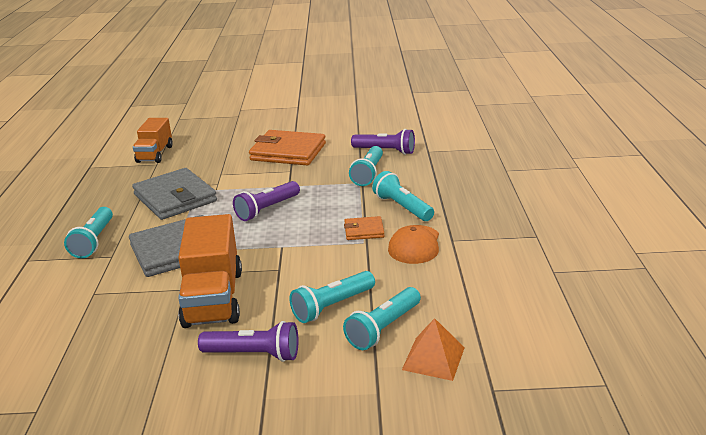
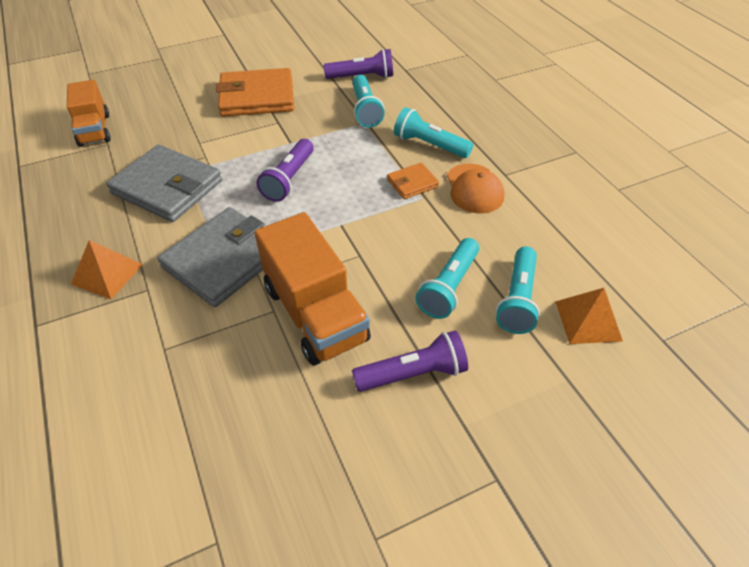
camera: 25 degrees left, 20 degrees up
(94, 241) = (107, 274): turquoise flashlight -> orange pyramid

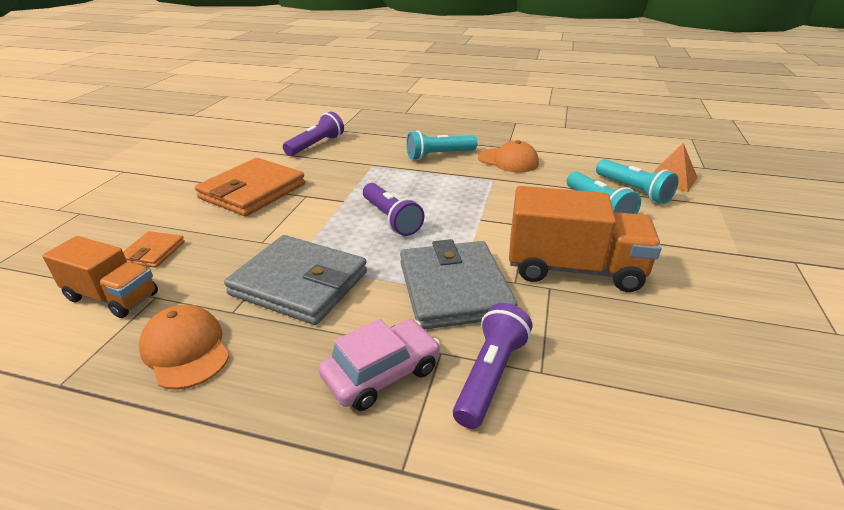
camera: 50 degrees left, 15 degrees down
(72, 186) = (185, 349): none -> orange cap
(107, 274) = (381, 373): orange pyramid -> pink car
(167, 187) = (299, 283): grey wallet -> grey wallet turned 45 degrees clockwise
(365, 110) = (358, 159): turquoise flashlight -> none
(412, 183) = (472, 176): orange wallet -> orange wallet (153, 252)
(413, 374) = (675, 253): purple flashlight -> purple flashlight (490, 375)

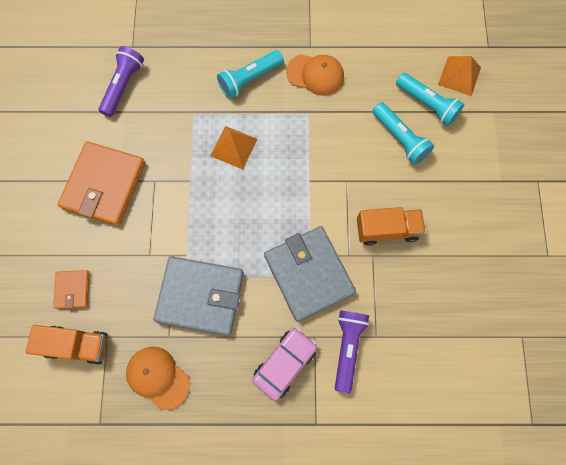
camera: 15 degrees left, 40 degrees up
(391, 219) = (238, 198): purple flashlight -> none
(403, 188) = (233, 147): none -> orange pyramid
(573, 269) = (387, 230): orange truck -> orange truck, size x0.65

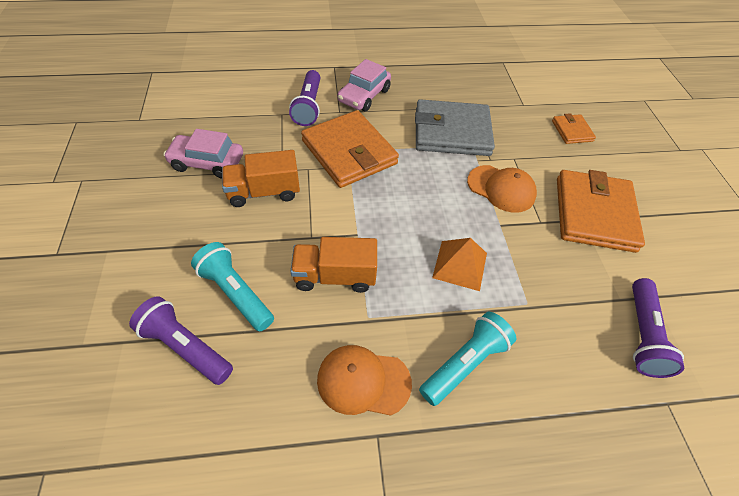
camera: 170 degrees right, 20 degrees down
(77, 345) = (546, 99): orange truck -> orange truck (335, 276)
(158, 377) = (469, 85): orange cap -> orange cap (501, 189)
(309, 274) = (349, 152): grey wallet -> orange wallet
(427, 104) = (186, 347): turquoise flashlight -> purple flashlight
(442, 269) = (207, 163): none -> pink car
(459, 76) = (119, 403): orange pyramid -> none

